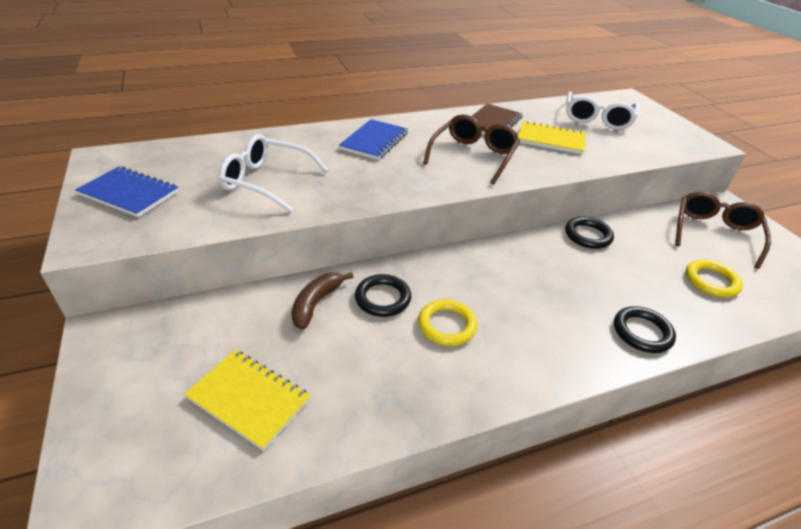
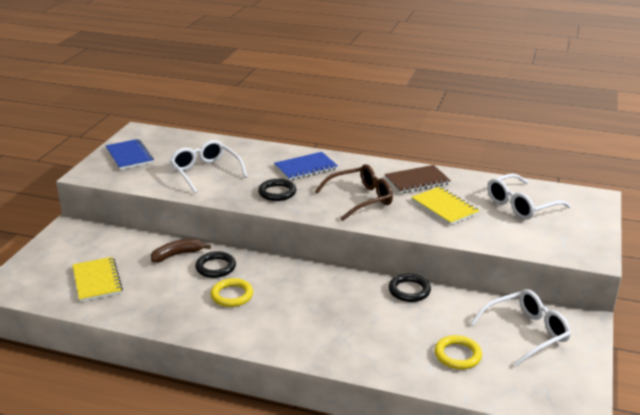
camera: 40 degrees right, 10 degrees down
(642, 332) = (347, 354): black ring -> black ring (277, 192)
(714, 234) = (525, 333): brown glasses -> white glasses

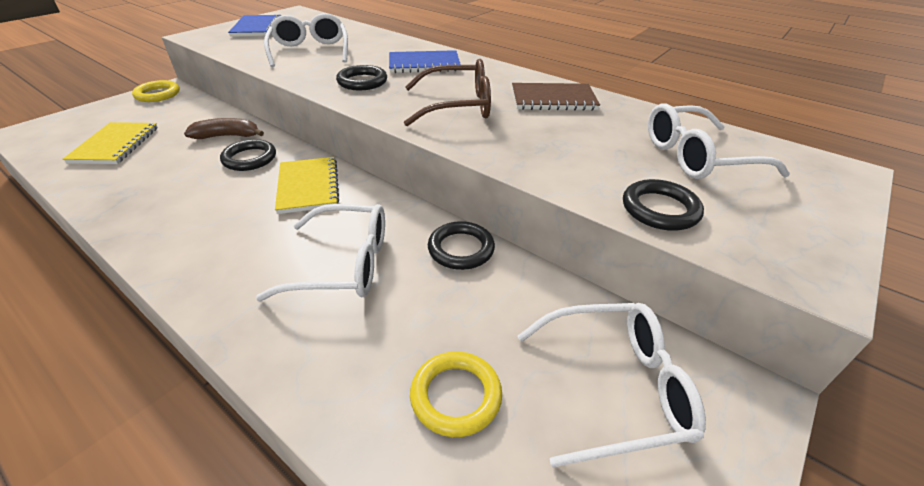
camera: 20 degrees right, 10 degrees up
(232, 295) = (228, 196): yellow ring -> yellow ring (158, 94)
(348, 315) = (342, 264): none -> white glasses
(444, 207) = (569, 137): yellow notebook -> yellow notebook (308, 186)
(516, 240) = (660, 209): none -> black ring

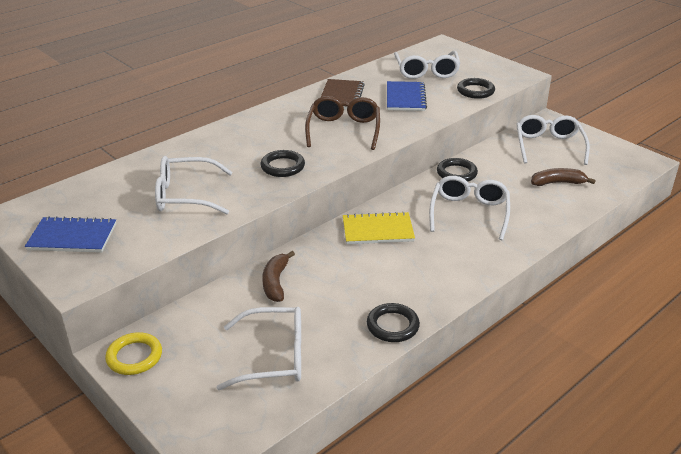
camera: 80 degrees left, 5 degrees down
(115, 145) = (273, 357): yellow notebook -> white glasses
(249, 158) = (325, 263): black ring -> black ring (392, 326)
(424, 64) = (251, 138): blue notebook -> blue notebook (405, 98)
(456, 396) = (558, 183): yellow ring -> brown banana

